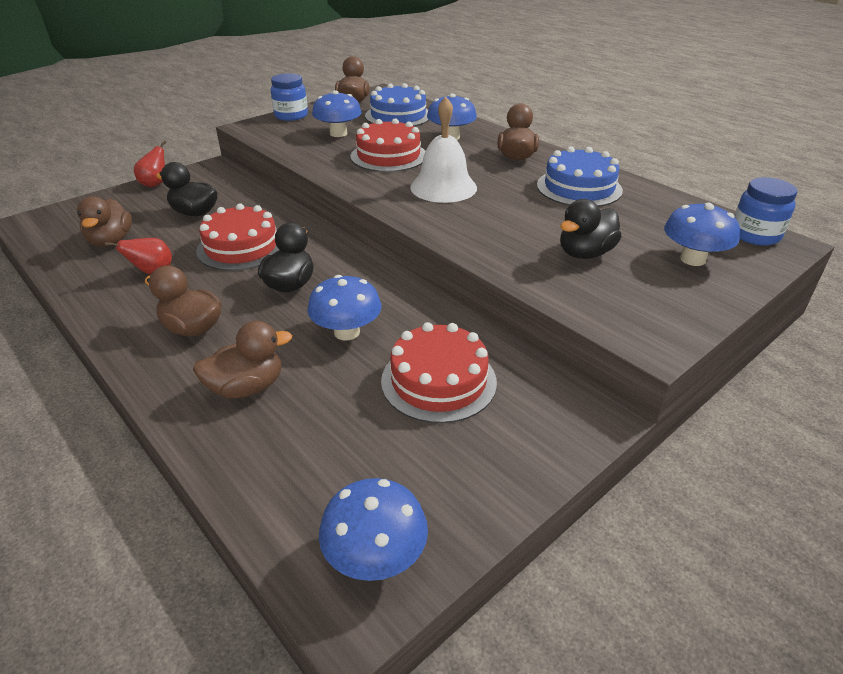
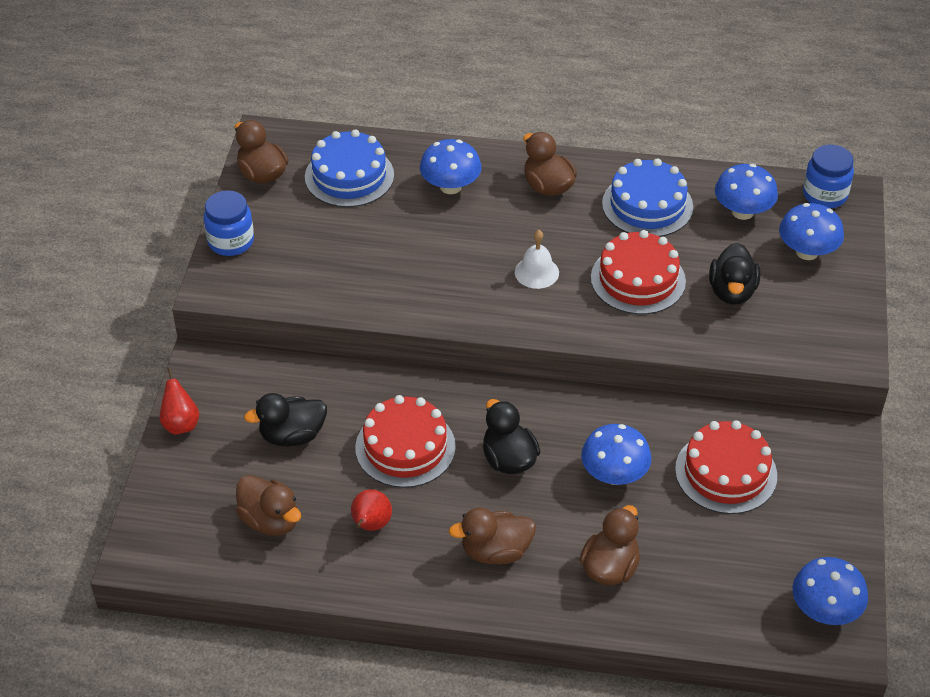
camera: 40 degrees left, 10 degrees up
(338, 133) = (329, 245): blue mushroom -> blue mushroom (742, 211)
(388, 156) = (429, 253): red cake -> red cake (638, 279)
(443, 187) = (536, 272): white bell -> white bell, size x0.59

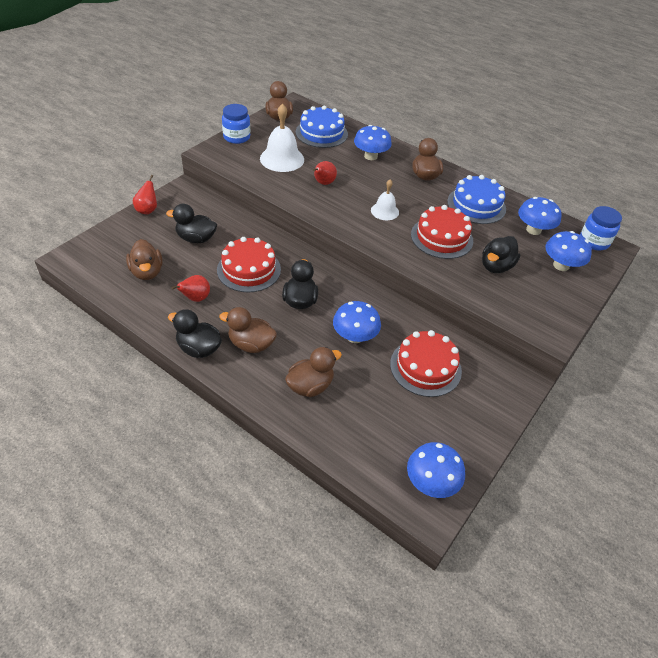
camera: 25 degrees right, 0 degrees up
(329, 250) = (282, 159): none -> white bell
(420, 265) = (323, 183): none -> red pear
(435, 591) = (198, 348): none -> black duck

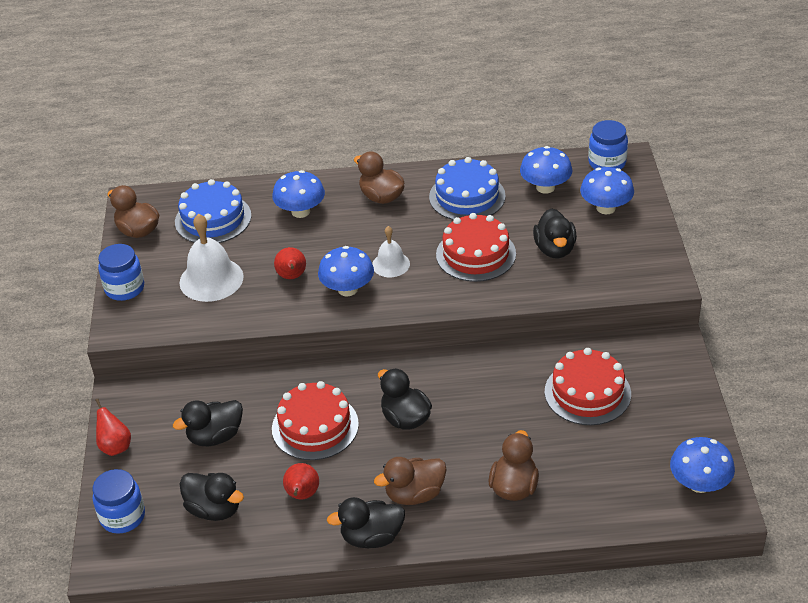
camera: 35 degrees left, 5 degrees down
(105, 243) = (123, 517): none -> blue jar
(147, 272) = (214, 509): brown duck -> black duck
(355, 336) = (496, 413): blue mushroom -> blue mushroom (347, 289)

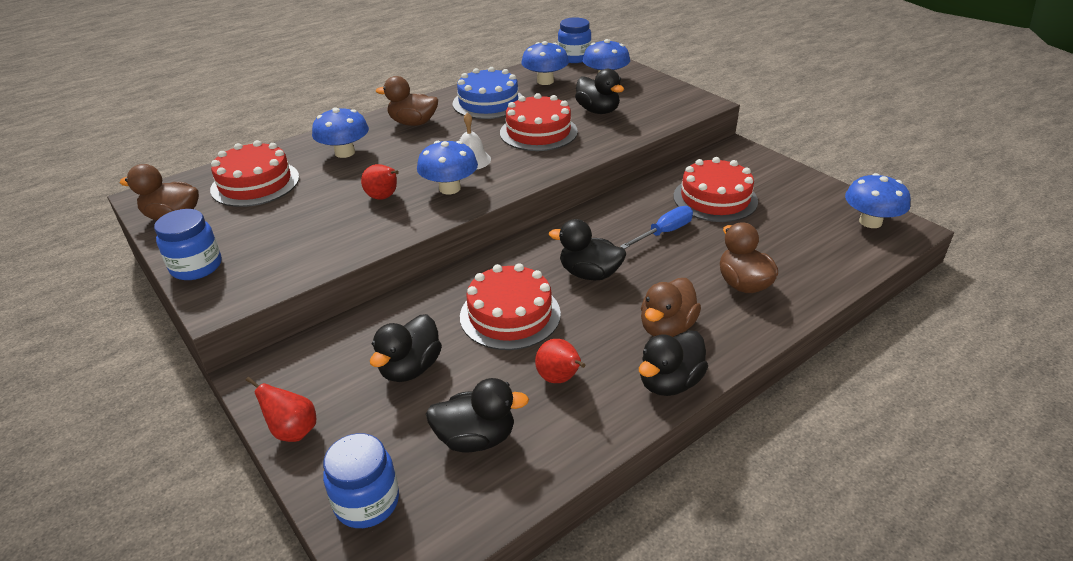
camera: 35 degrees left, 5 degrees down
(211, 279) = (297, 226): white bell -> none
(213, 219) = (255, 183): blue cake -> red cake
(504, 407) = (664, 232): none -> blue screwdriver

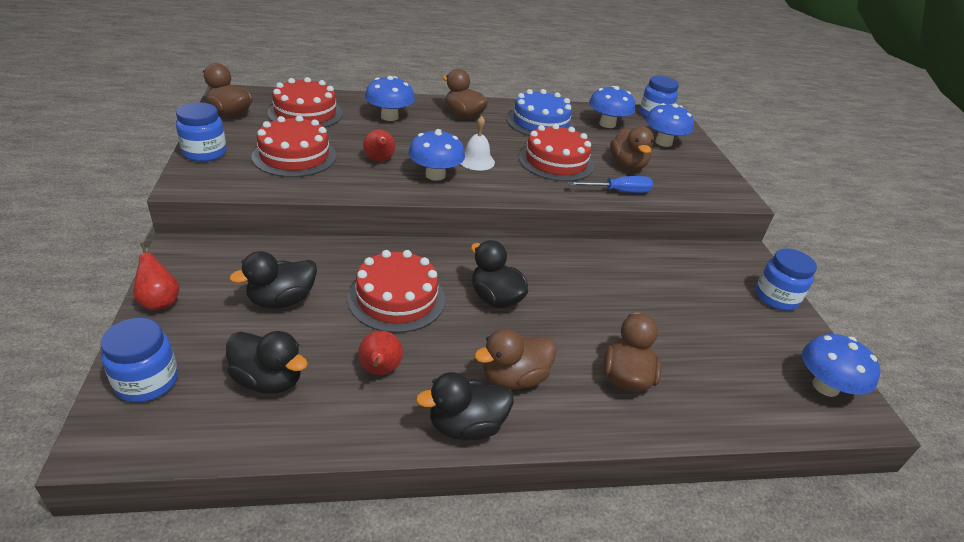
camera: 25 degrees right, 0 degrees up
(598, 111) = (627, 165): black duck -> brown duck
(664, 232) = (598, 296): blue screwdriver -> blue screwdriver (618, 192)
(715, 199) = (678, 289): red cake -> red cake (294, 156)
(784, 173) = (776, 298): none -> blue jar

